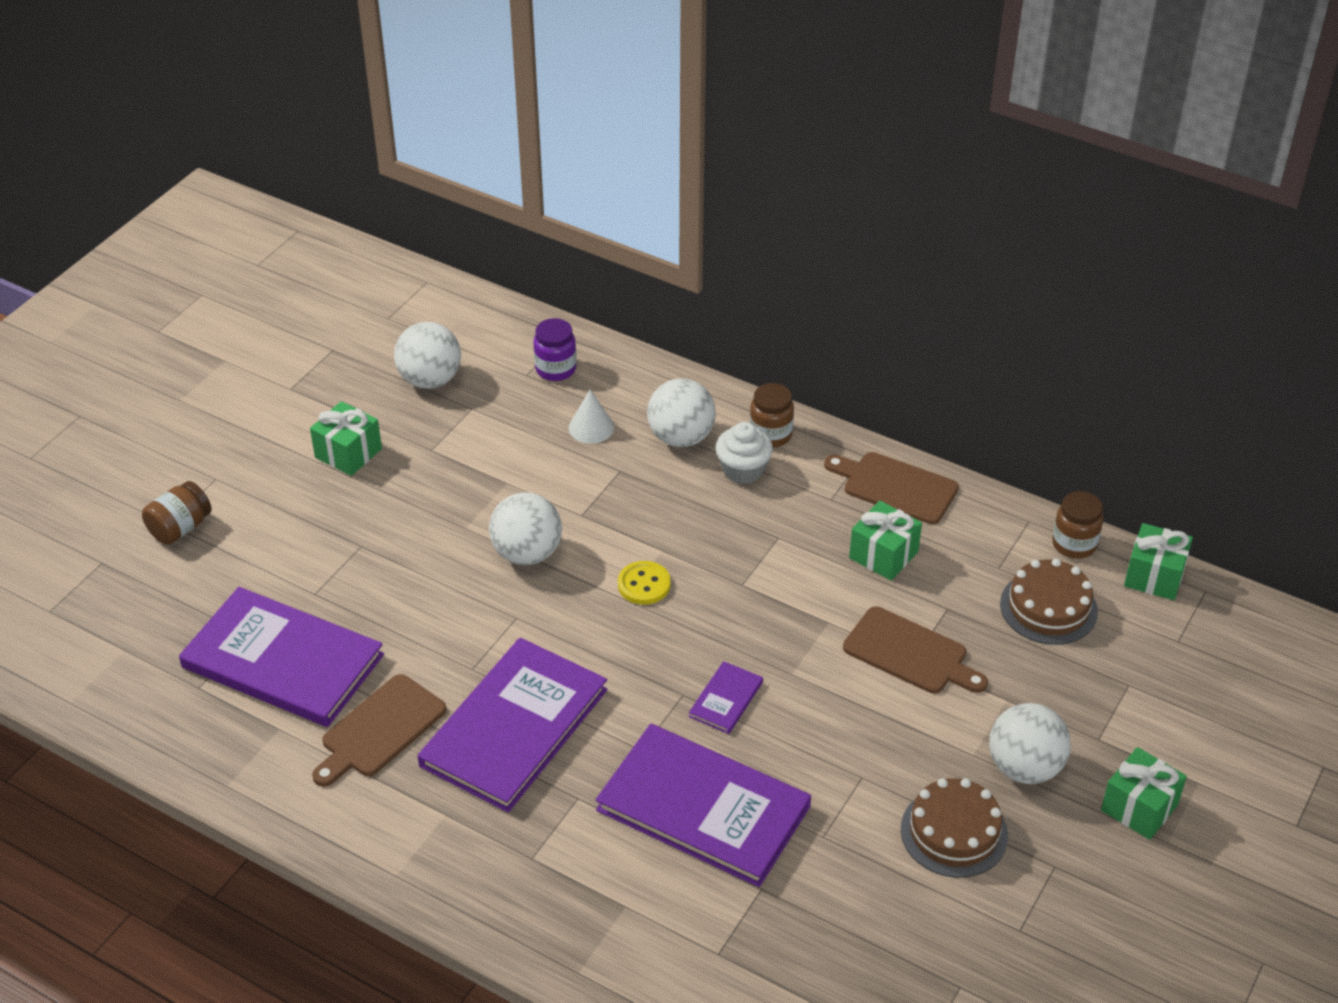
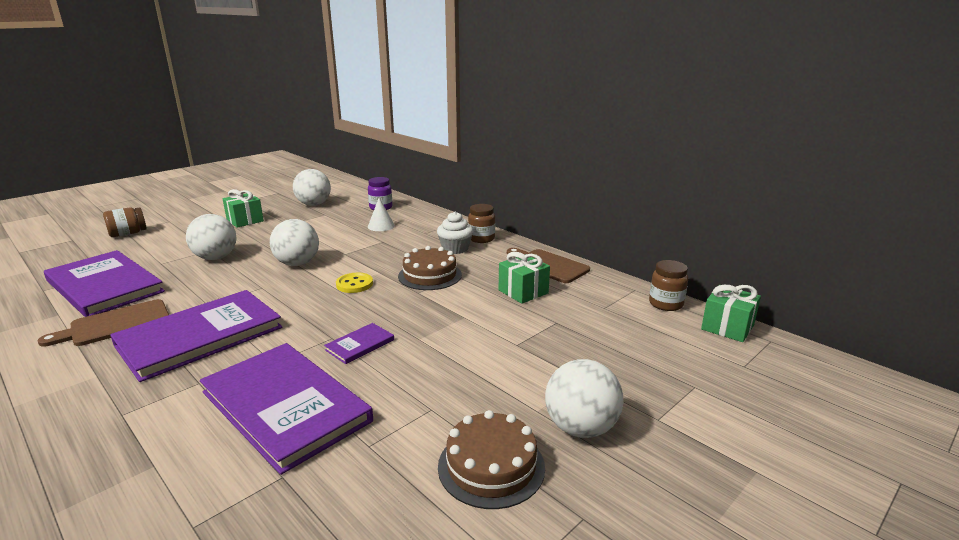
camera: 15 degrees right, 20 degrees down
(681, 437) = (428, 234): white ball -> white ball (216, 258)
(910, 653) = (515, 341): brown cutting board -> none
(1048, 607) = (636, 332): brown cake -> brown cake (430, 275)
(1139, 807) = (689, 481): green gift -> none

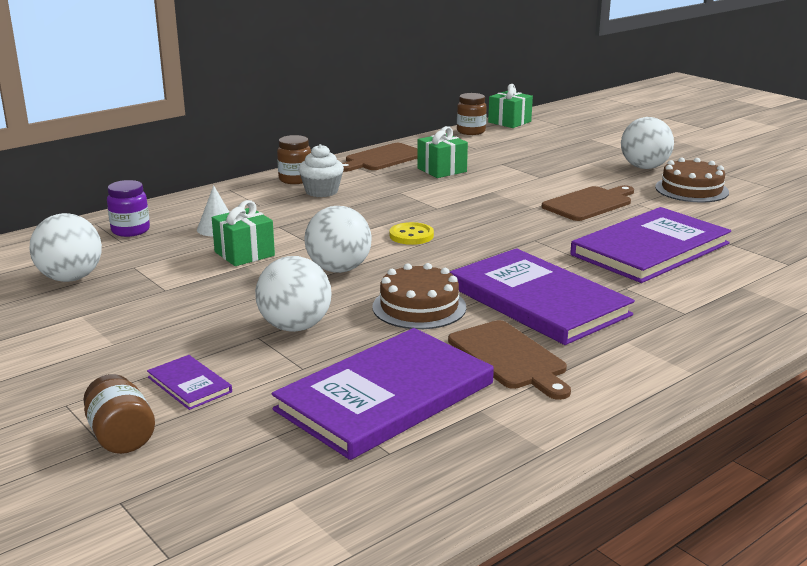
camera: 85 degrees left, 0 degrees up
(245, 221) = (120, 327): green gift -> green gift (244, 254)
(360, 345) = (547, 228): purple book -> purple book (189, 384)
(430, 275) = (395, 203): brown cake -> brown cake (419, 307)
(430, 373) = (589, 203): none -> brown cutting board

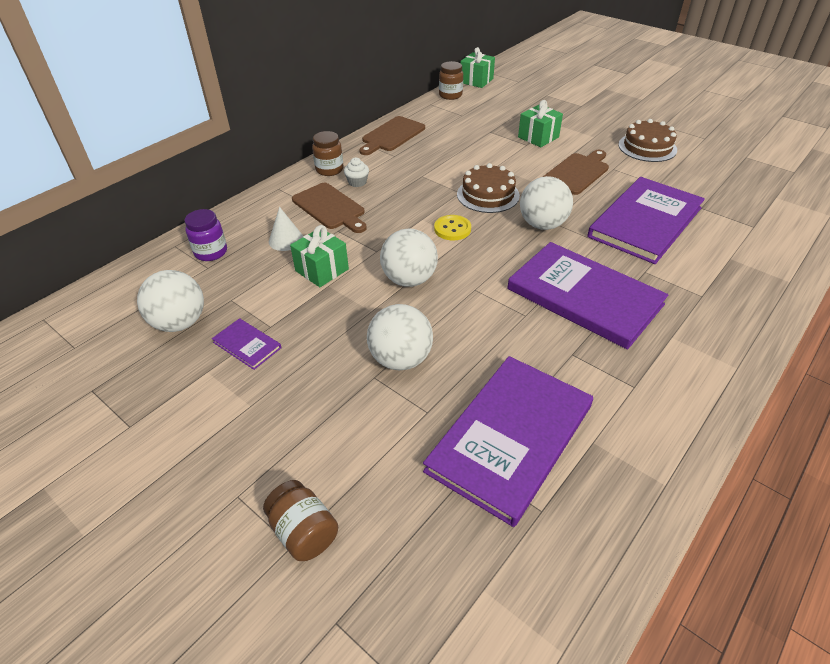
camera: 10 degrees left, 20 degrees up
(189, 384) = (338, 450): purple book -> purple book (247, 345)
(321, 191) = (357, 182): white cupcake -> white cupcake, size x0.66
(419, 307) = (493, 318): brown cake -> brown cake (488, 195)
(442, 170) = (445, 145): green gift -> green gift (538, 137)
(509, 358) = (590, 372): brown cutting board -> brown cutting board (330, 208)
(644, 167) = (601, 125): white ball -> white ball (542, 224)

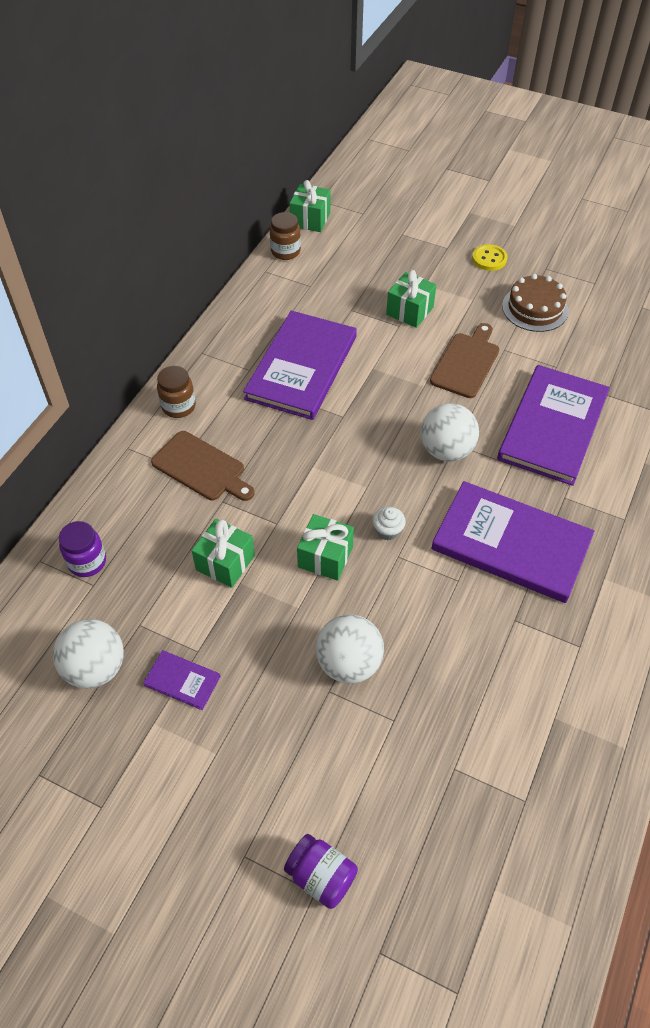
camera: 15 degrees left, 10 degrees up
(286, 240) = (168, 527): white cone -> none
(304, 532) = (321, 876): brown jar -> purple jar
(357, 182) = (219, 421): white cupcake -> white cupcake (387, 530)
(391, 135) = (235, 335): brown cutting board -> none
(409, 279) = (325, 557): white ball -> green gift
(452, 229) = (351, 475): yellow button -> yellow button (489, 259)
(488, 195) = (376, 415): brown cake -> none
(510, 438) = (480, 731): purple book -> purple book (302, 367)

